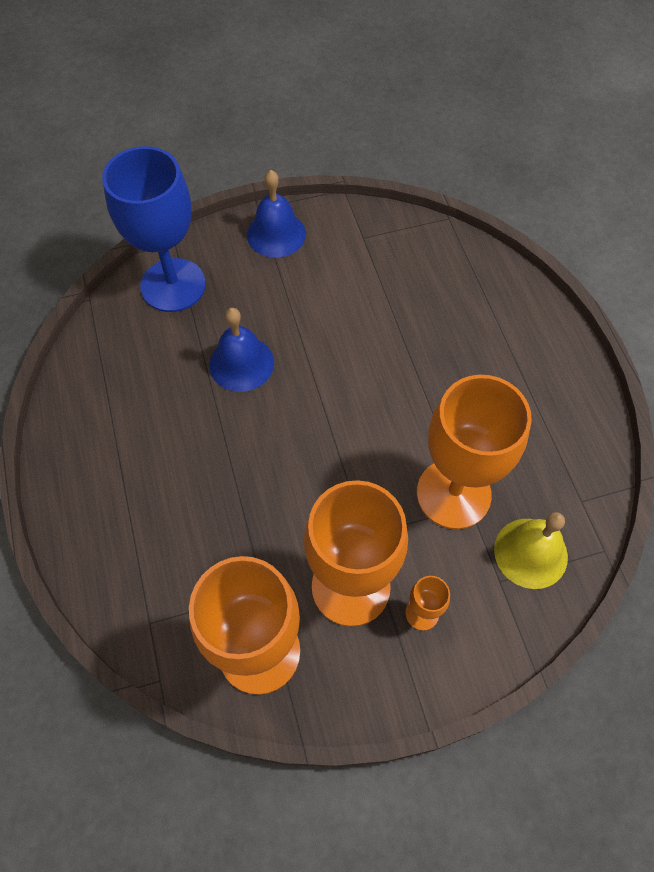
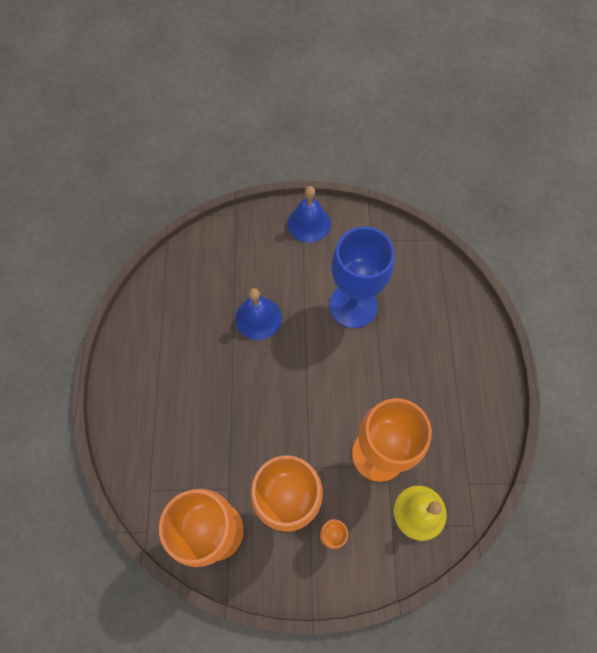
camera: 15 degrees right, 5 degrees up
(173, 285) = (226, 246): blue goblet -> blue goblet (353, 305)

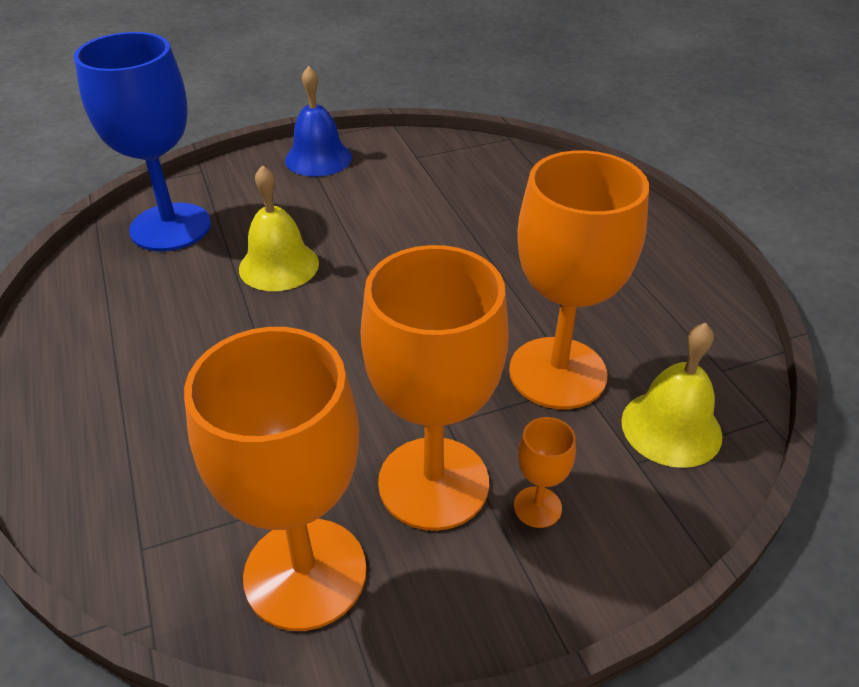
camera: 20 degrees left, 25 degrees down
(258, 318) = (279, 265): blue bell -> yellow bell
(353, 305) = (424, 220): blue goblet -> blue goblet (170, 227)

